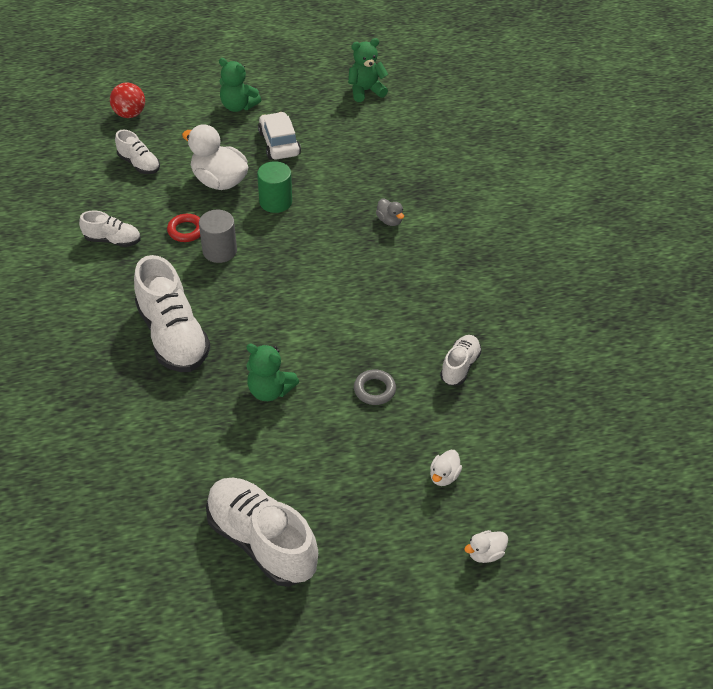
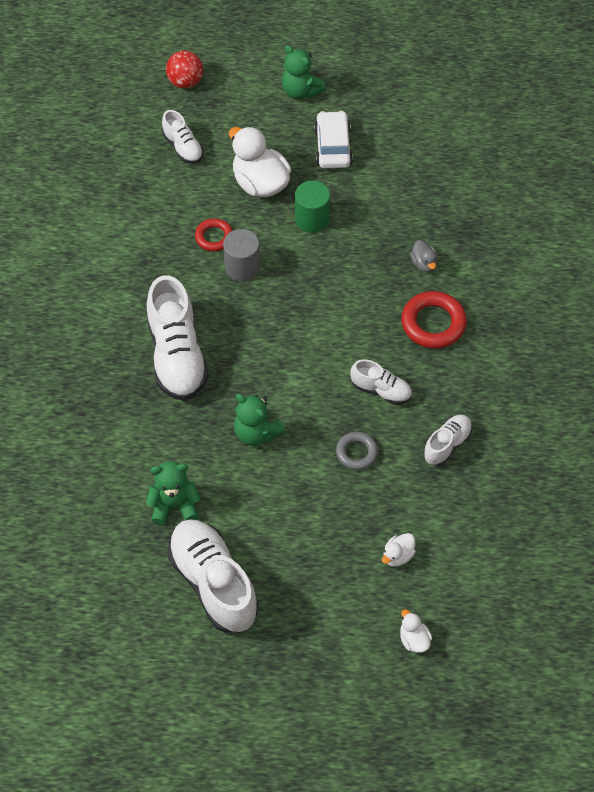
camera: 15 degrees right, 10 degrees up
(113, 240) = (139, 235): white shoe -> white shoe (381, 390)
(365, 91) = (443, 94): green teddy bear -> green teddy bear (174, 505)
(413, 267) = (433, 323): none -> red ring
(485, 553) = (414, 639): white duck -> white duck turned 75 degrees clockwise

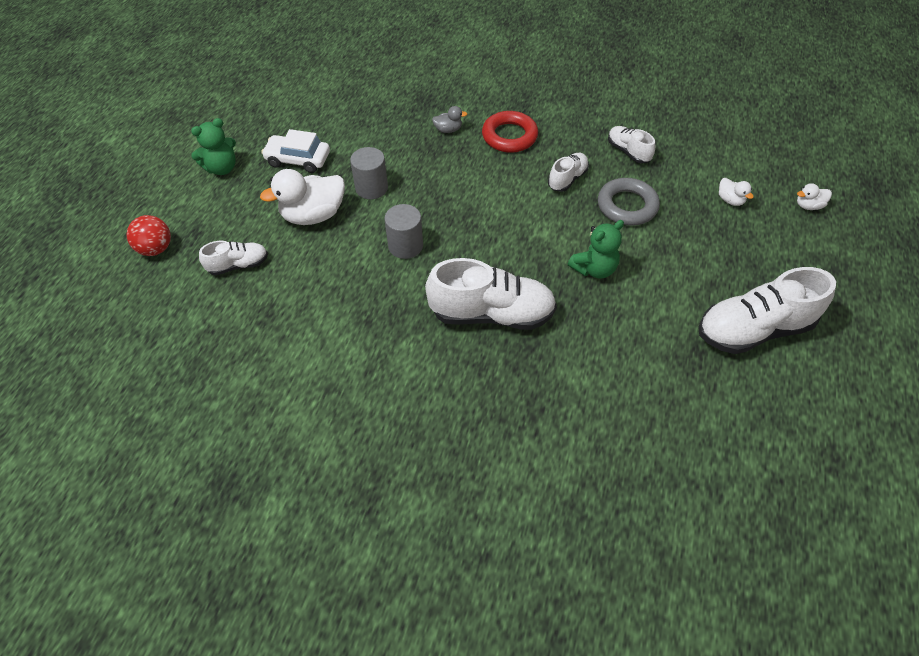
camera: 75 degrees left, 5 degrees down
(174, 505) = (665, 346): green teddy bear -> none
(214, 237) = (361, 260): red ring -> none
(312, 219) = (371, 188): green cylinder -> grey cylinder
(356, 452) = (627, 206): grey ring -> grey ring, size x1.64

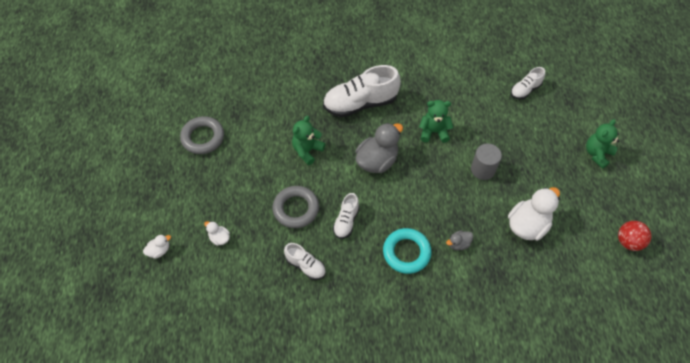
camera: 160 degrees right, 5 degrees up
(156, 249) = (582, 85): red ball -> red ball (628, 242)
(298, 159) = (551, 178): white car -> none
(313, 215) = (506, 136): white duck -> white duck (527, 225)
(405, 246) = (434, 132): grey cylinder -> green teddy bear
(501, 231) = (377, 161): none -> grey duck
(509, 136) = (406, 252): red ring -> turquoise ring
(753, 330) = (203, 137): white shoe -> grey ring

